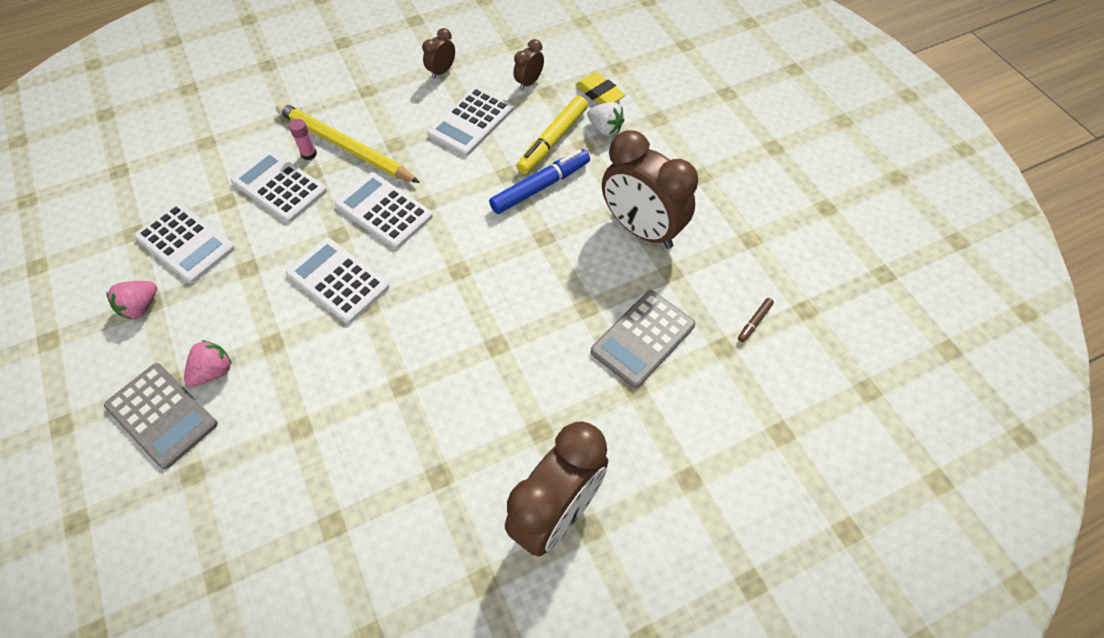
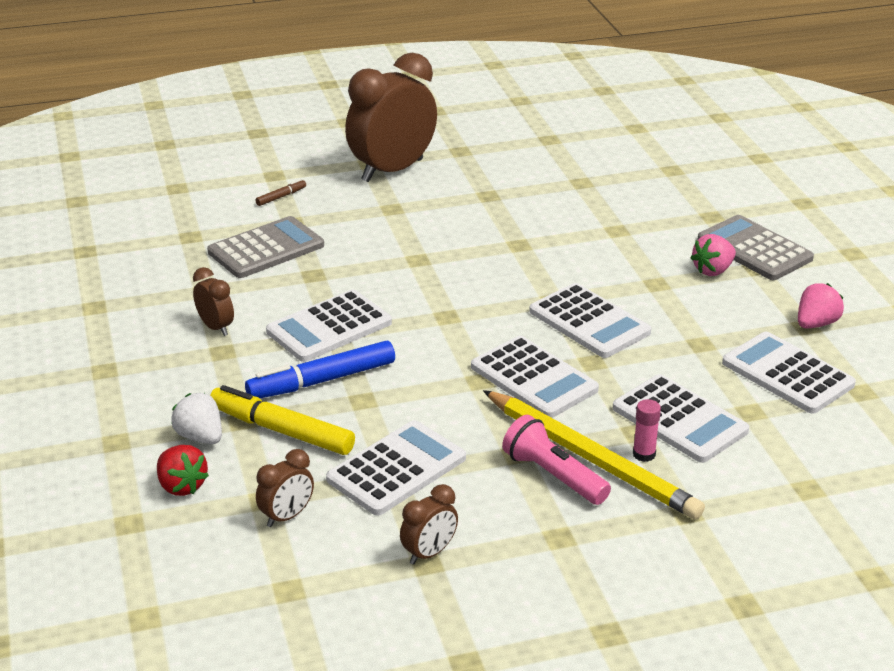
camera: 170 degrees left, 25 degrees down
(370, 130) = (553, 476): none -> pink flashlight
(552, 242) = (329, 327): none -> white calculator
(553, 140) = (282, 431): yellow marker -> yellow marker turned 105 degrees counterclockwise
(599, 93) = (181, 486): yellow eraser -> red strawberry
(641, 229) = (216, 327): brown clock -> brown clock, size x0.45
(754, 322) = (144, 248): brown marker -> brown marker (281, 197)

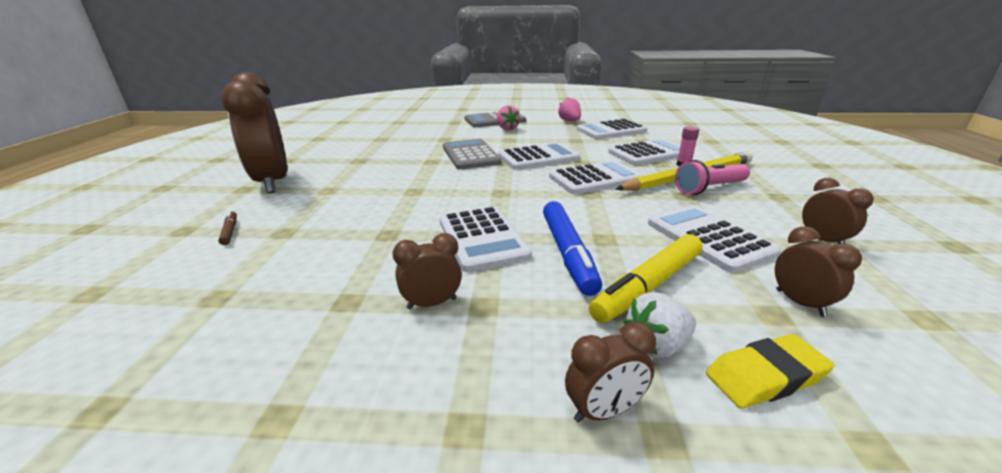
camera: 70 degrees left, 5 degrees down
(130, 418) = (604, 411): none -> brown clock
(181, 486) = (765, 377): red strawberry -> yellow eraser
(266, 249) = (312, 252): grey calculator -> grey calculator (470, 155)

